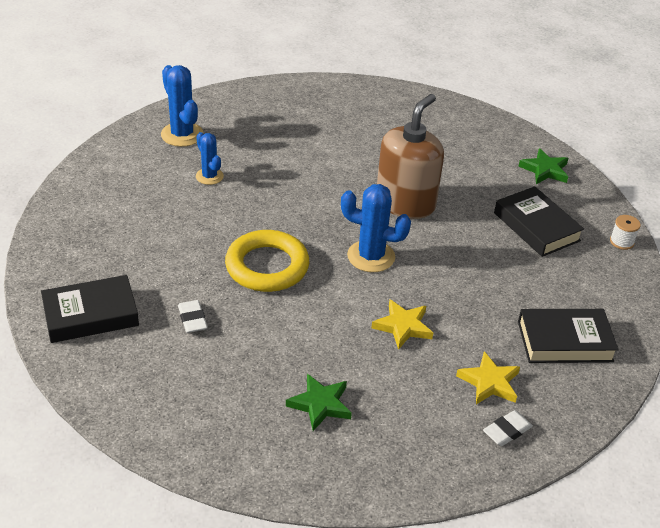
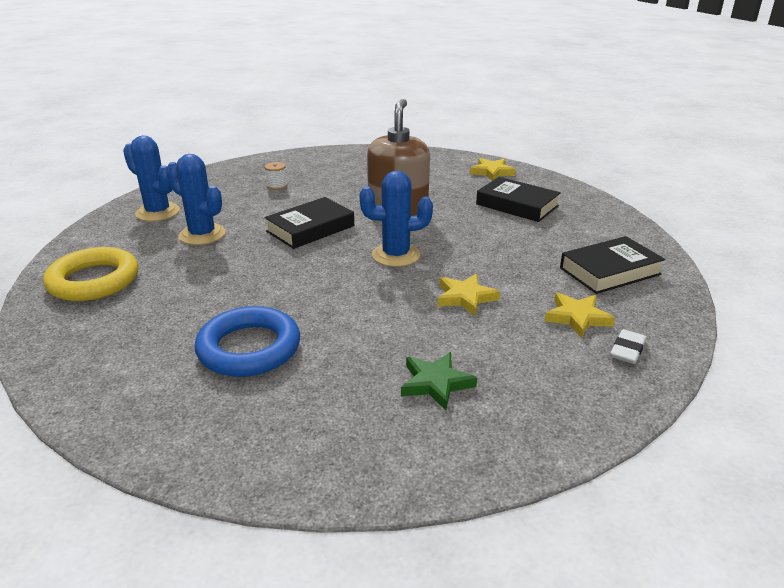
camera: 20 degrees left, 10 degrees down
(90, 315) = (125, 376): black book -> black book (310, 229)
(192, 319) = (249, 348): white eraser -> blue ring
(209, 176) = (202, 235): blue cactus -> blue cactus, size x1.60
(267, 266) = (302, 286): yellow ring -> yellow ring (94, 281)
(545, 170) = (492, 172): green star -> yellow star
(621, 242) = (588, 199): white spool -> white spool (277, 186)

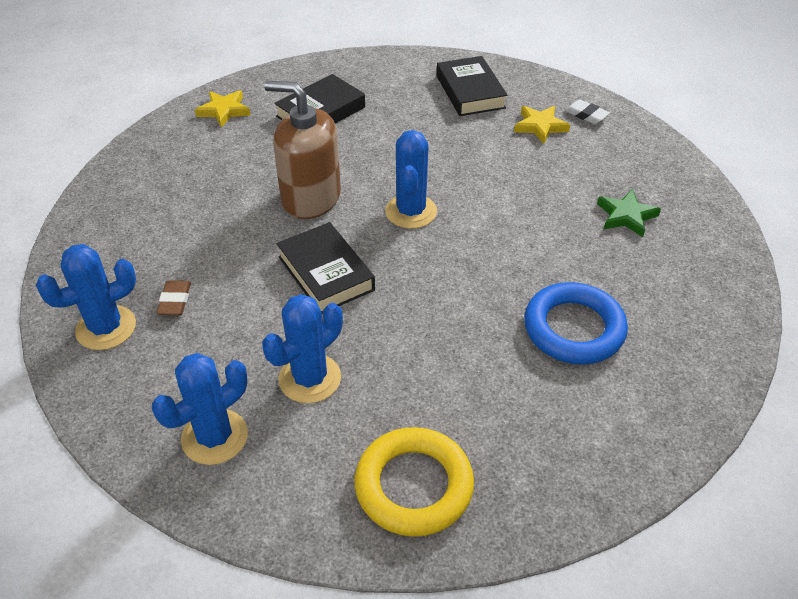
camera: 80 degrees left, 15 degrees up
(252, 172) = (106, 328): none -> blue cactus
(277, 186) = (175, 301): white spool -> brown eraser
(465, 297) = (501, 179): yellow star -> none

